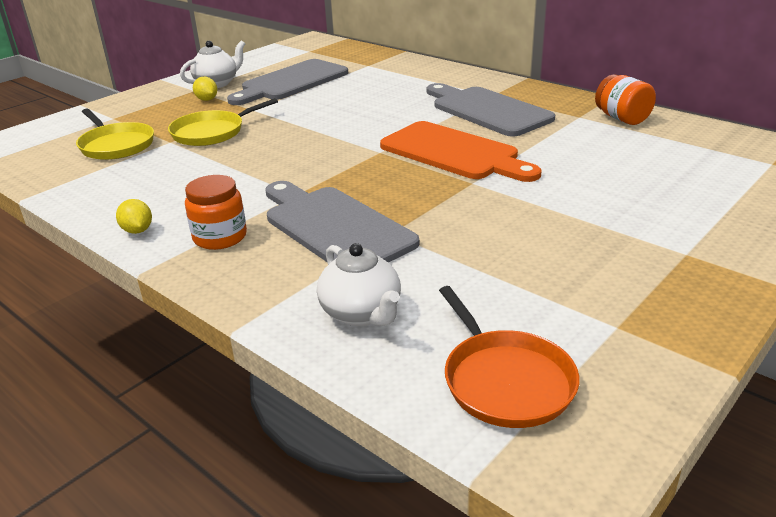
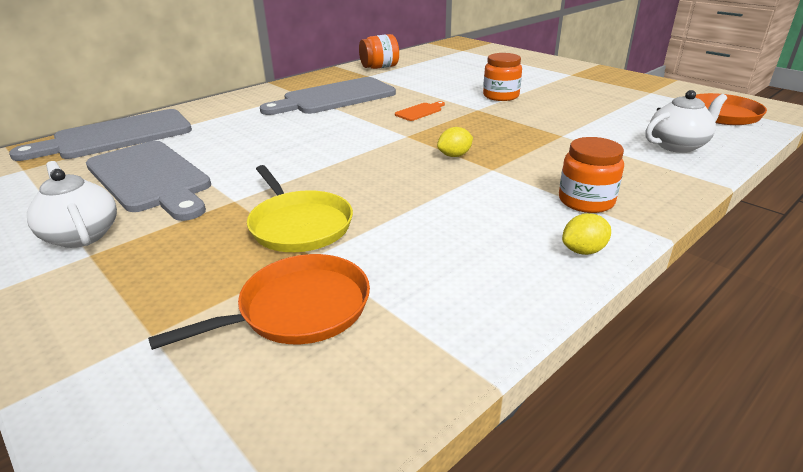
camera: 85 degrees left, 0 degrees up
(116, 145) = (298, 309): yellow pan -> orange pan
(207, 100) = (154, 239): yellow lemon -> yellow lemon (454, 155)
(334, 227) = (556, 153): grey cutting board -> grey cutting board (116, 136)
(454, 153) = (420, 111): orange cutting board -> orange cutting board, size x0.40
(532, 196) = (501, 96): none -> orange jar

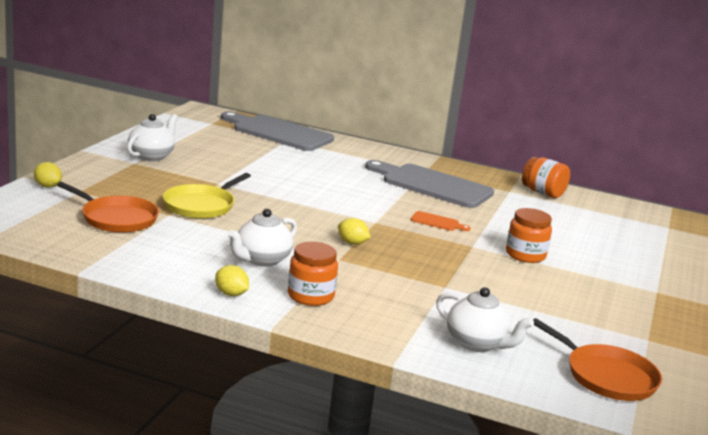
camera: 60 degrees right, 10 degrees down
(90, 374) = (48, 186): none -> yellow lemon
(151, 178) = (227, 156): grey cutting board -> none
(486, 213) = (261, 260): none -> white teapot

